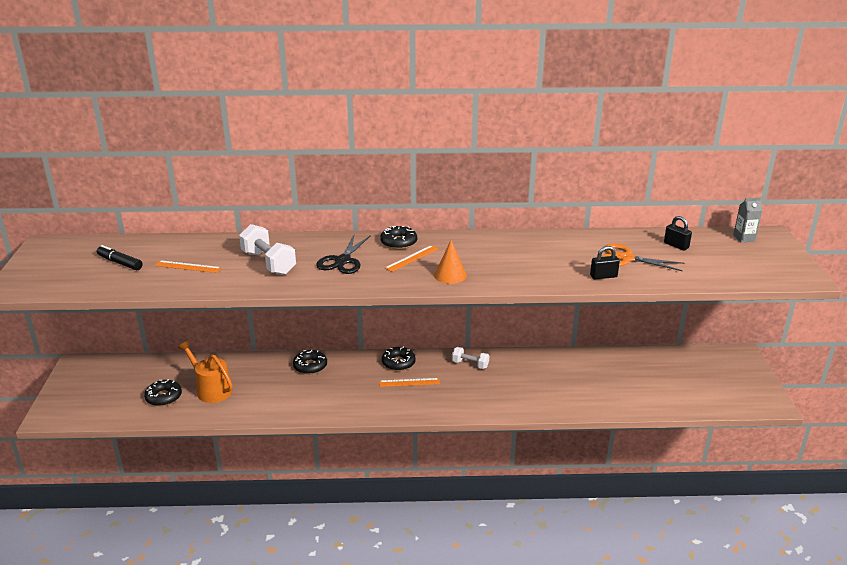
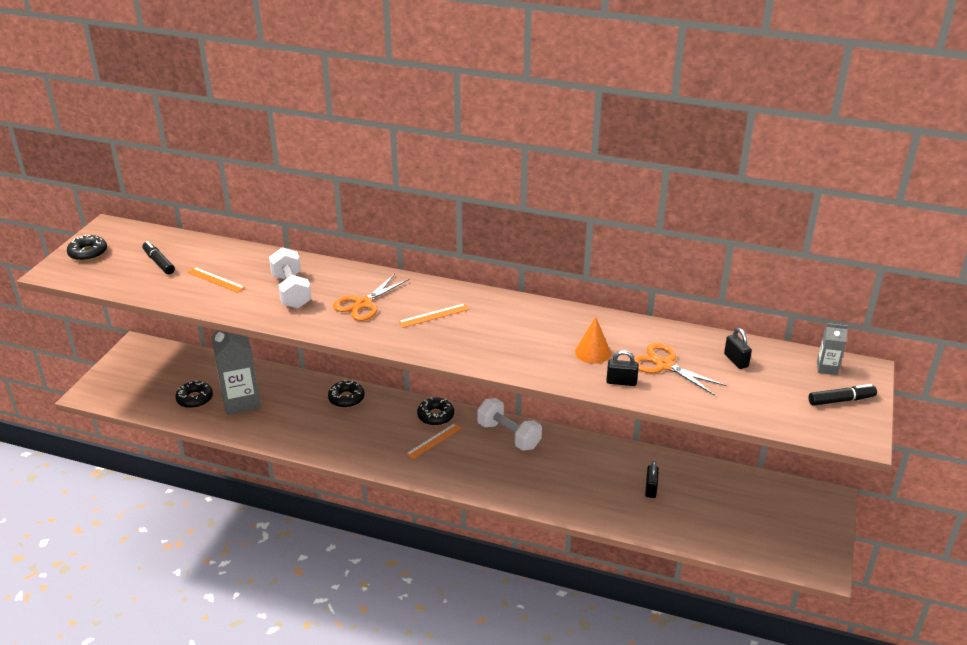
camera: 20 degrees right, 5 degrees up
(211, 389) = (241, 401): orange watering can -> grey carton
(343, 261) = (363, 304): black scissors -> orange scissors
(399, 242) = (433, 293): black donut -> black donut (88, 253)
(409, 382) = (434, 441): orange ruler -> orange ruler turned 60 degrees counterclockwise
(450, 275) = (459, 344): orange cone -> orange cone (592, 352)
(470, 364) = (509, 435): white dumbbell -> white dumbbell, size x1.66
(608, 378) = (650, 489): none -> black padlock
(772, 257) = (841, 400): none -> black marker

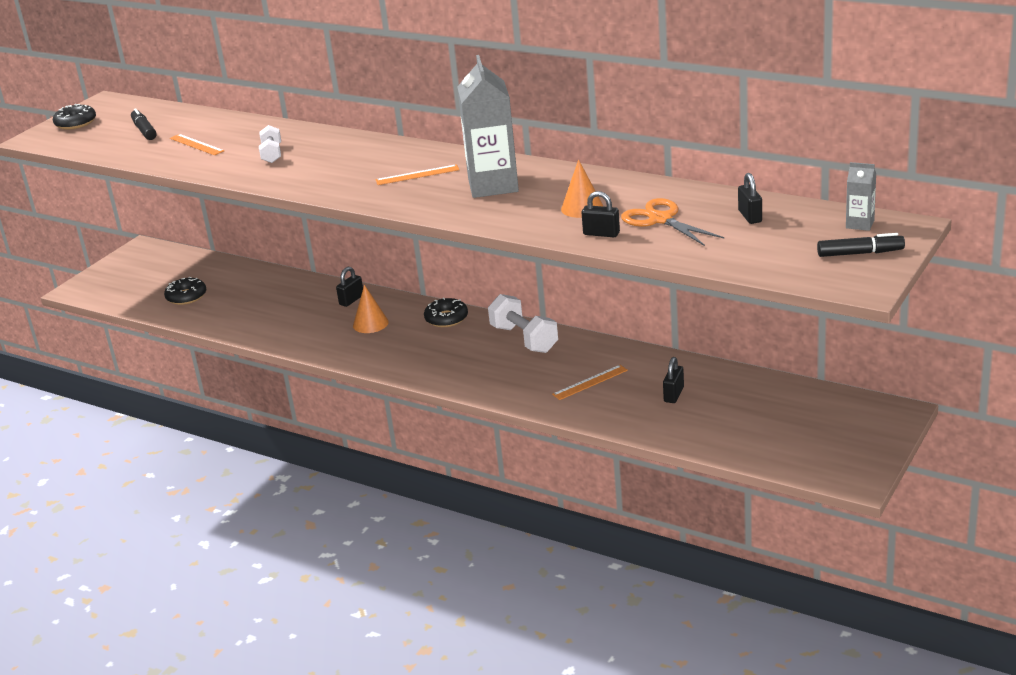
camera: 15 degrees right, 5 degrees down
(241, 401) = (235, 300): grey carton -> grey carton (493, 185)
(291, 291) = (272, 154): white dumbbell -> white dumbbell, size x0.60
(346, 398) = (351, 300): black donut -> black padlock
(363, 304) = (345, 165): orange scissors -> none
(371, 423) = (370, 323): none -> orange cone
(434, 441) = (435, 341): orange ruler -> orange ruler (590, 382)

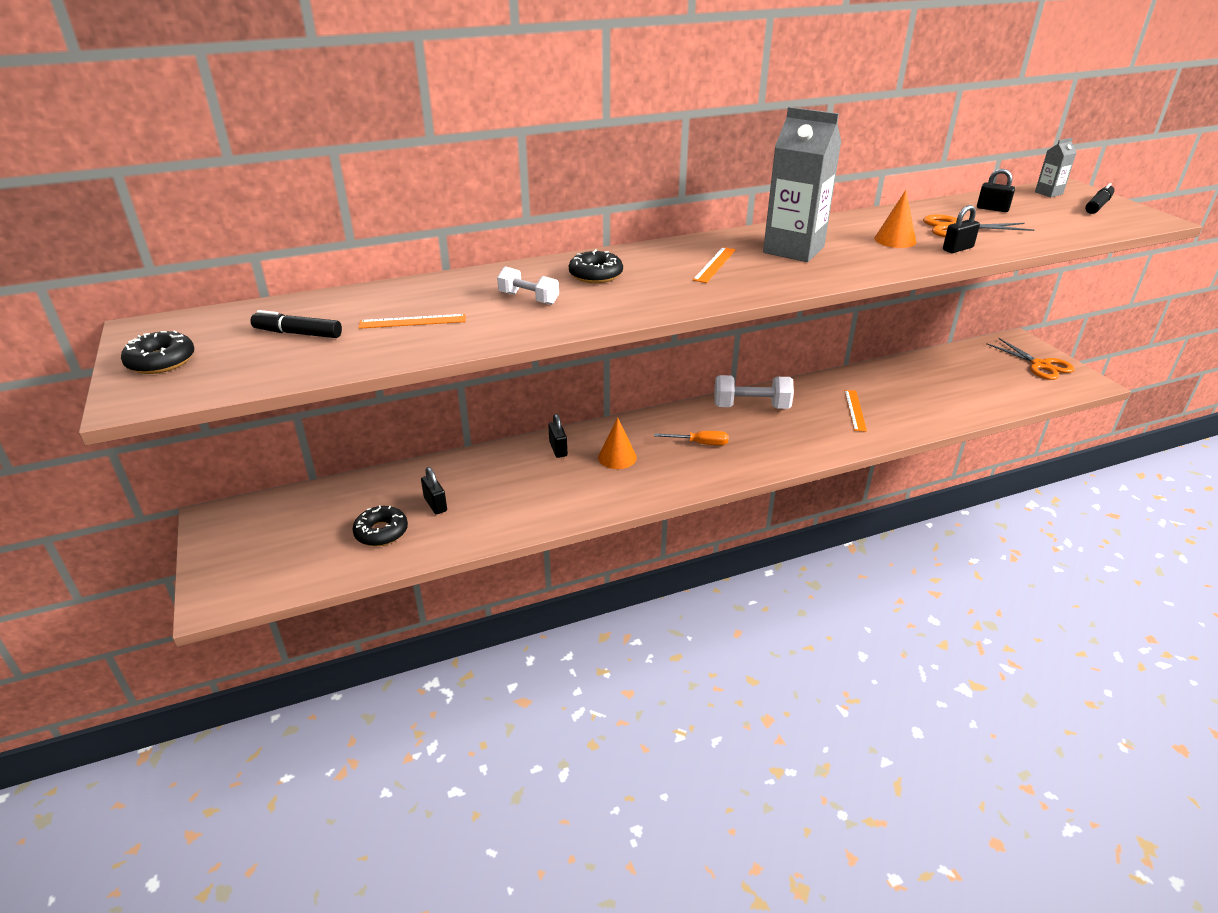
camera: 55 degrees left, 5 degrees up
(435, 343) = (700, 443): none -> orange screwdriver
(446, 318) = (666, 422): black donut -> black donut (595, 275)
(674, 394) = (912, 390): black padlock -> black padlock (435, 504)
(851, 441) = (1040, 365): none -> orange scissors

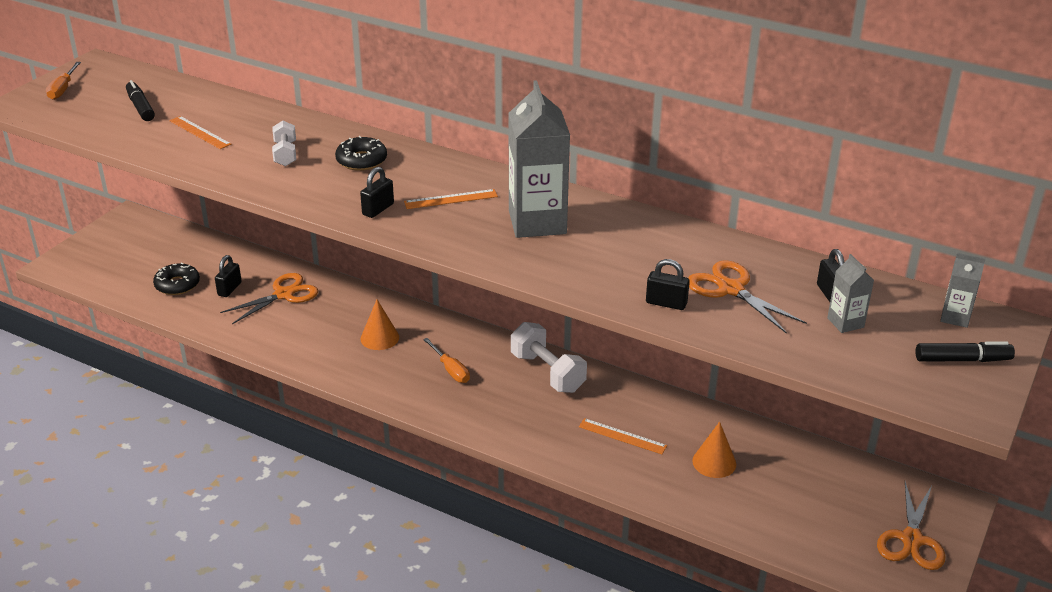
camera: 50 degrees right, 0 degrees up
(161, 361) = (63, 89): black donut -> orange screwdriver
(488, 479) = (284, 294): none -> orange scissors
(558, 449) = (358, 305): black padlock -> black padlock (378, 209)
(855, 410) = (622, 436): orange ruler -> orange ruler turned 60 degrees clockwise
(895, 240) = (640, 264): orange cone -> orange cone (714, 462)
(1030, 216) = (845, 323): none -> grey carton

